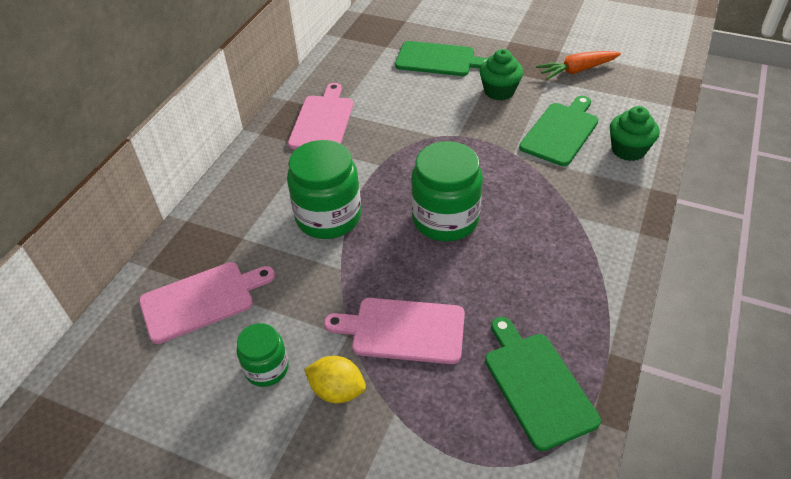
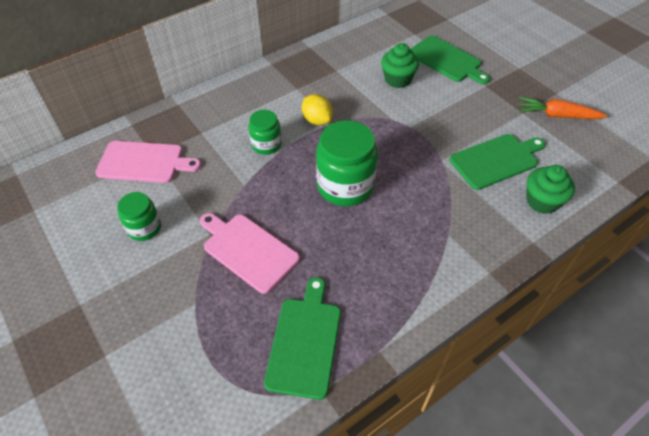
camera: 30 degrees right, 5 degrees up
(322, 121) = (320, 73): pink cutting board -> none
(328, 217) = (266, 145): green jar -> green jar, size x0.56
(337, 390) = (173, 267): yellow lemon -> yellow lemon (317, 120)
(499, 91) = (473, 105): green cupcake -> green cupcake (397, 79)

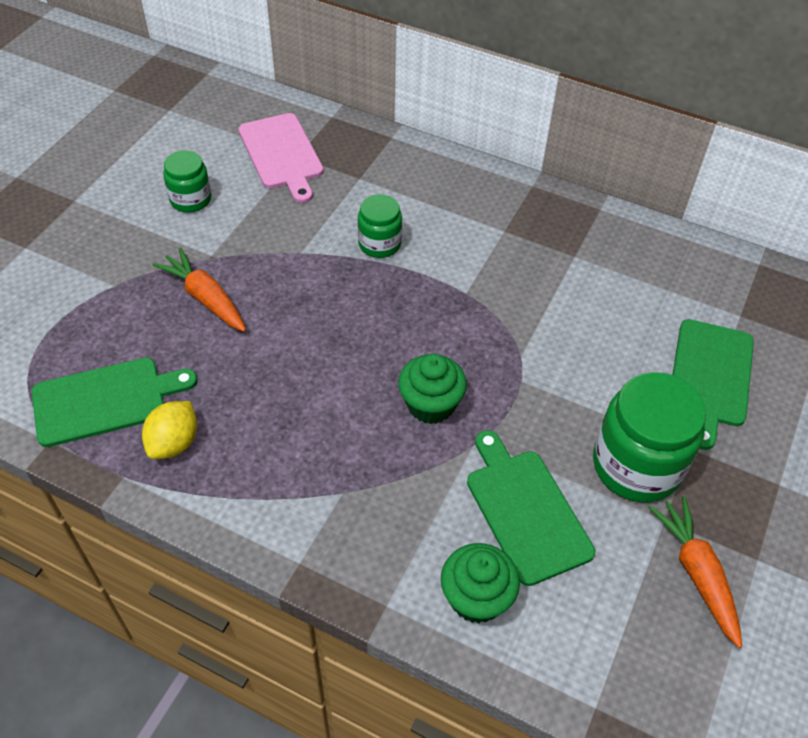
camera: 60 degrees right, 0 degrees up
(248, 250) = (205, 298): pink cutting board -> orange carrot
(317, 120) = (458, 274): yellow lemon -> yellow lemon (174, 443)
(345, 186) = (359, 349): green jar -> green jar (636, 465)
(397, 79) = (612, 331): green cupcake -> green cupcake (430, 404)
(496, 160) = (525, 511): green cutting board -> green cutting board turned 150 degrees counterclockwise

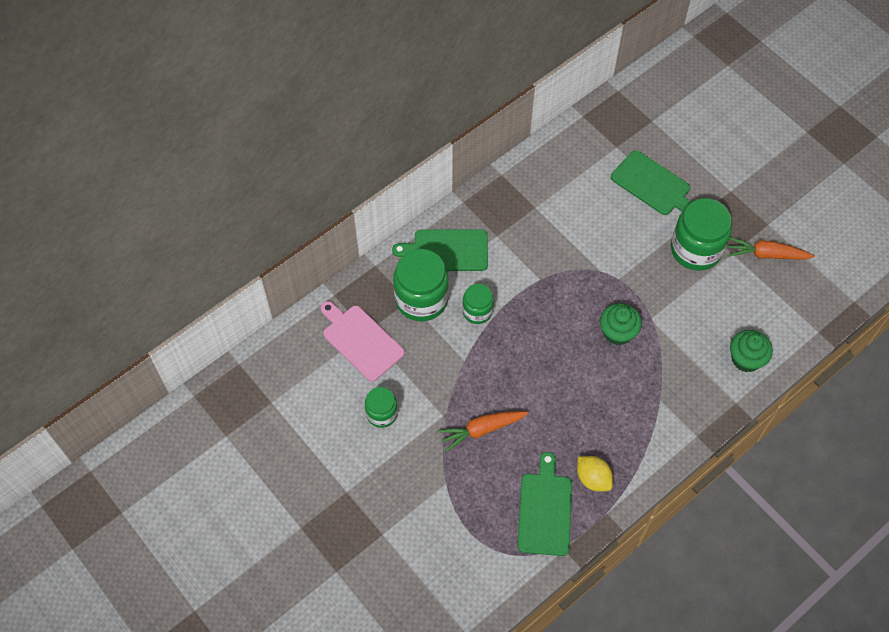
camera: 65 degrees left, 10 degrees up
(282, 154) = (360, 341): pink cutting board -> pink cutting board turned 135 degrees counterclockwise
(368, 188) = (421, 299): none -> green jar
(525, 511) = (704, 314): green cutting board -> green cutting board (447, 250)

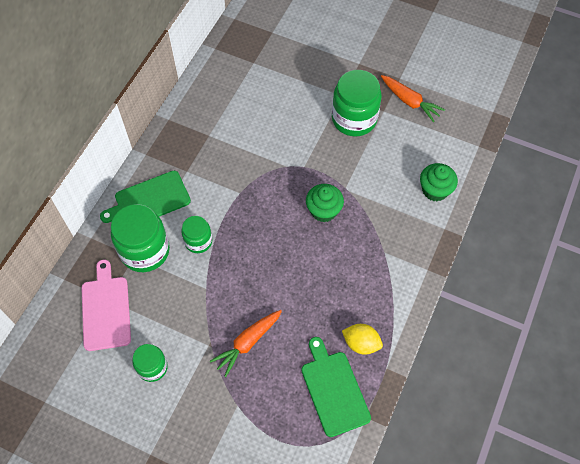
camera: 25 degrees left, 0 degrees up
(360, 341) = (105, 310): pink cutting board -> pink cutting board turned 60 degrees clockwise
(653, 185) = (296, 81): green cutting board -> none
(766, 254) = (410, 102): orange carrot -> orange carrot turned 120 degrees counterclockwise

